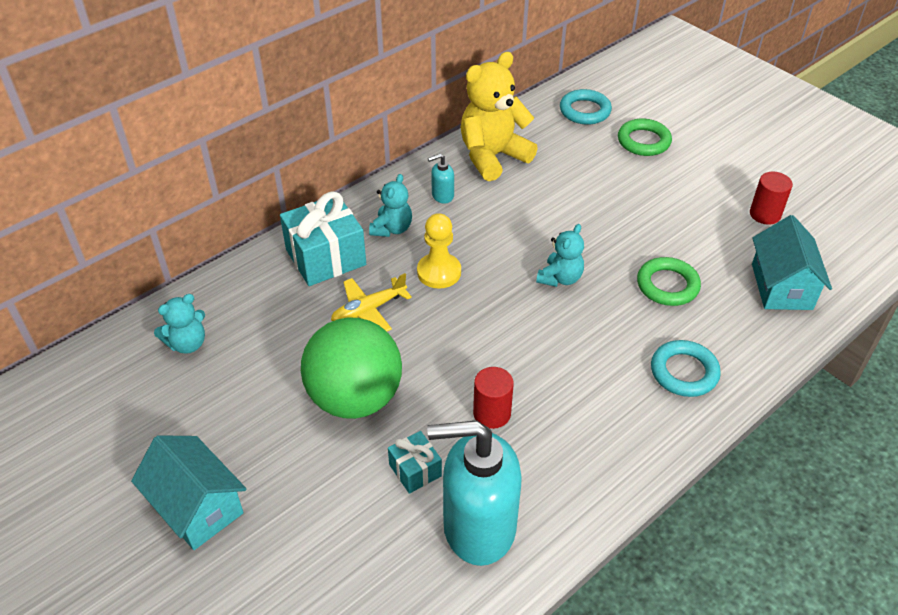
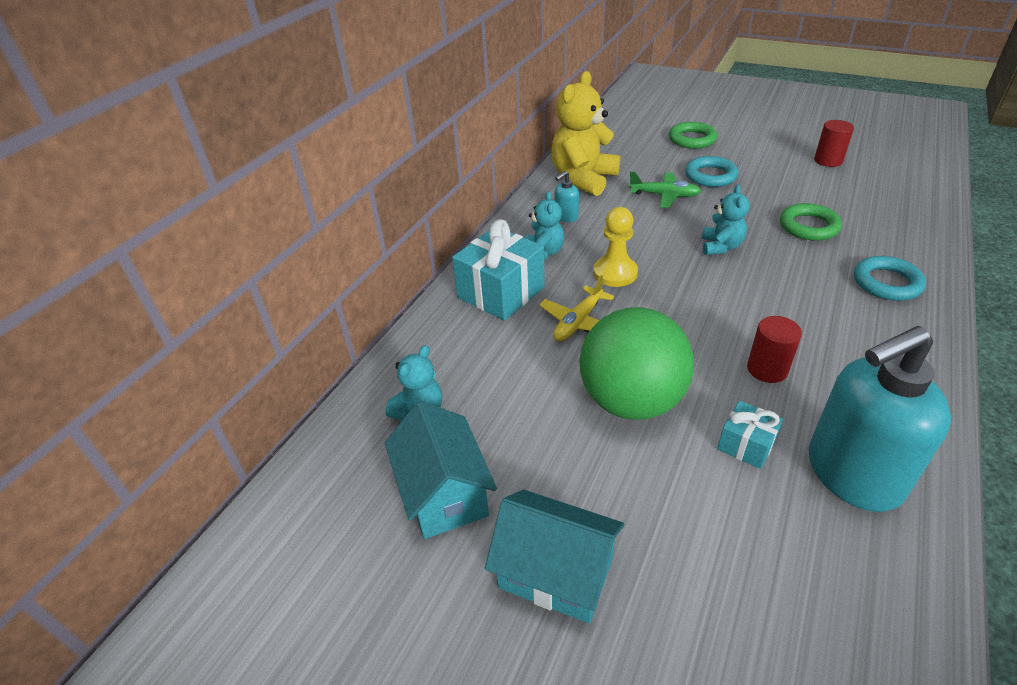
camera: 20 degrees left, 5 degrees down
(556, 202) = (664, 195): none -> green plane
(585, 111) = (628, 132): turquoise ring -> turquoise ring (710, 176)
(781, 286) = (891, 202): turquoise house -> turquoise house (444, 493)

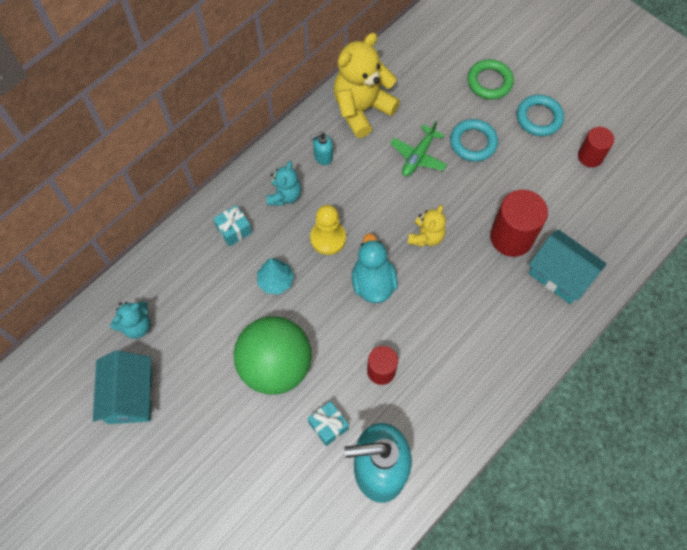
camera: 15 degrees right, 25 degrees up
(501, 292) = (234, 230): turquoise gift -> turquoise gift, size x0.52
(556, 572) = (172, 471): turquoise house -> turquoise house (560, 275)
(578, 322) = (275, 281): yellow plane -> turquoise tree
(664, 195) = (418, 156): green plane -> green plane turned 90 degrees clockwise
(693, 295) = (373, 282): none -> turquoise duck
(721, 247) = (426, 236): turquoise teddy bear -> yellow teddy bear
(809, 226) = (511, 237): green ring -> red cylinder
(886, 283) = (525, 320): turquoise ring -> turquoise ring (539, 118)

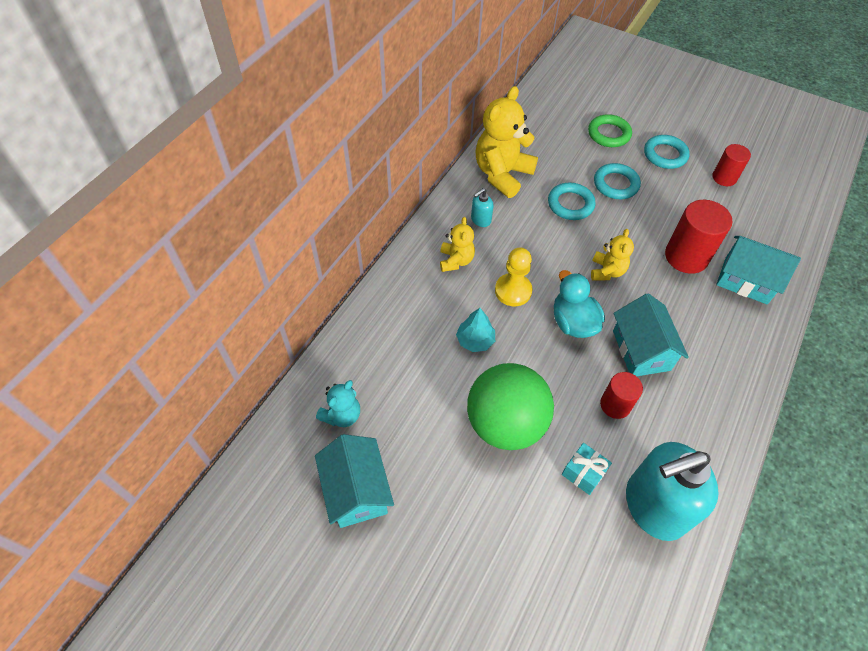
camera: 15 degrees left, 10 degrees down
(234, 230) = (416, 301): turquoise gift -> none
(285, 195) = (456, 261): turquoise teddy bear -> yellow teddy bear
(418, 156) = (570, 204): green plane -> turquoise ring
(426, 324) = (641, 350): none -> turquoise house

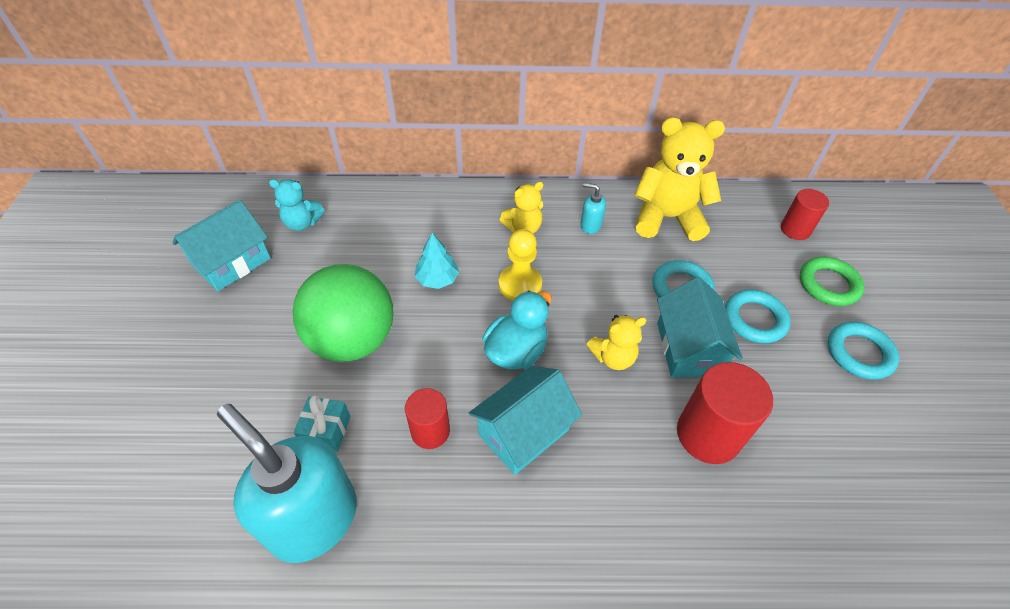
camera: 60 degrees right, 5 degrees down
(724, 178) = (894, 437): red cylinder -> red cylinder (795, 229)
(745, 281) = (730, 524): turquoise house -> turquoise house (688, 348)

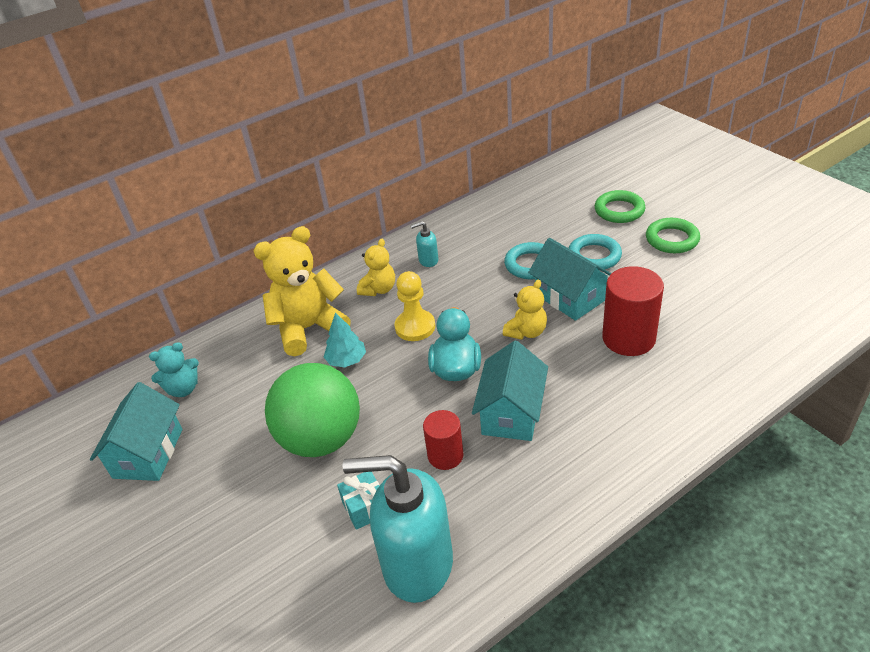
camera: 30 degrees left, 10 degrees down
(667, 218) = (478, 226): yellow teddy bear -> yellow teddy bear (308, 328)
(795, 229) = (569, 189): red cylinder -> none
(859, 353) = (672, 239): turquoise ring -> green ring

